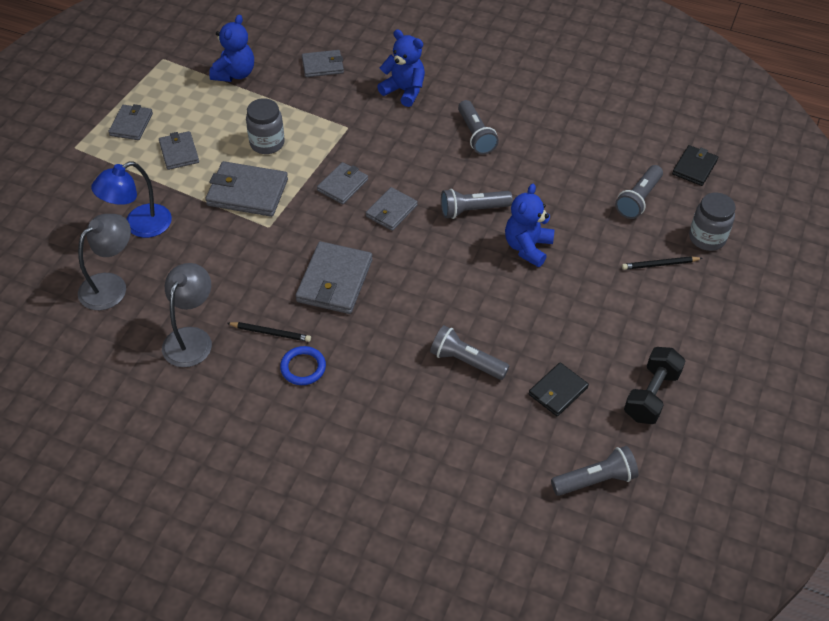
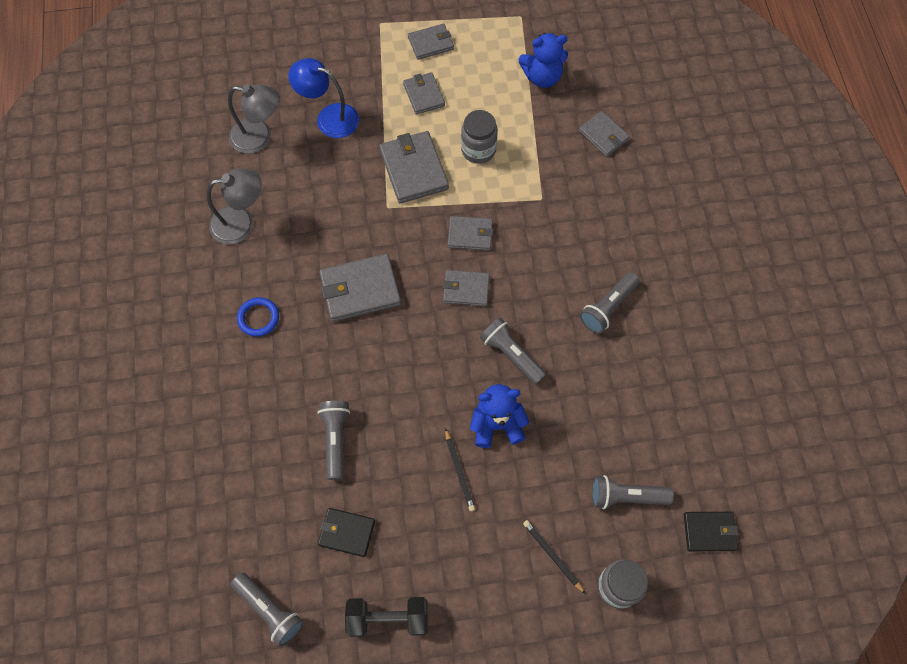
camera: 60 degrees right, 15 degrees up
(179, 152) = (424, 95): grey wallet -> grey wallet turned 60 degrees counterclockwise
(270, 333) = (279, 274): black pencil -> black pencil (459, 471)
(404, 91) = (621, 217): blue teddy bear -> none

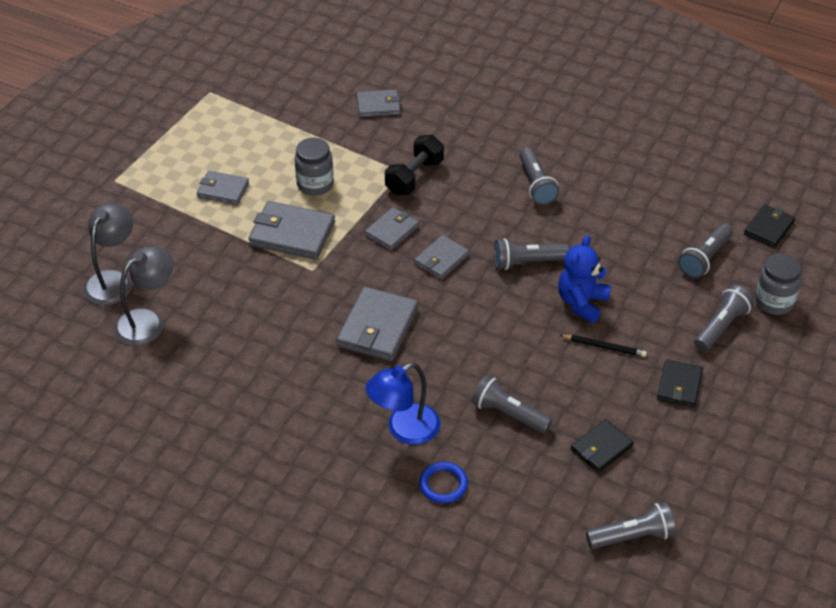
camera: 55 degrees left, 20 degrees down
(241, 223) = (228, 377): grey lamp -> grey lamp (113, 280)
(258, 318) = (340, 412): blue ring -> blue ring (443, 485)
(329, 118) = (179, 263): blue lamp -> blue lamp (404, 430)
(388, 618) = (698, 457): black dumbbell -> black dumbbell (414, 177)
(431, 43) = (174, 159): grey wallet -> none
(458, 558) = (679, 386): none -> black wallet
(542, 77) = (285, 111): blue teddy bear -> none
(553, 556) = (721, 326): black pencil -> grey flashlight

